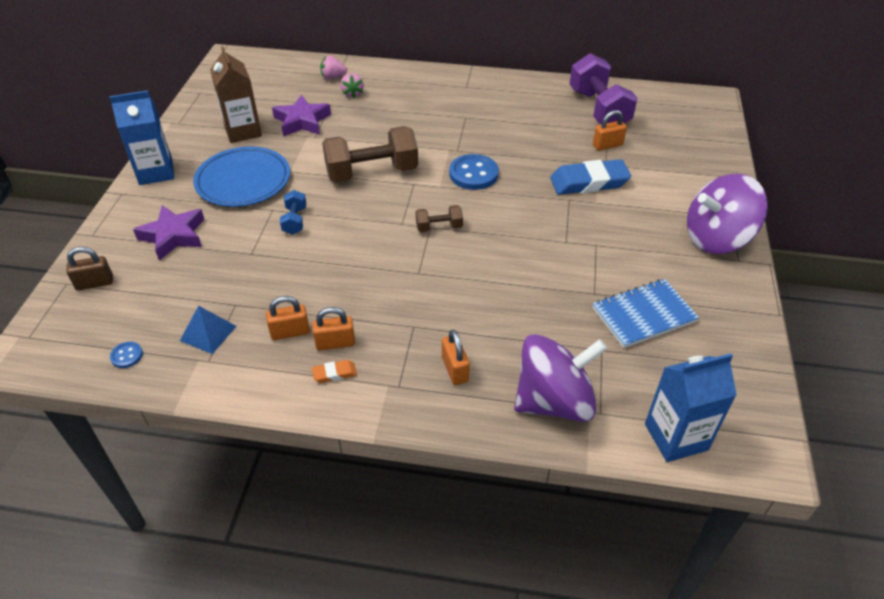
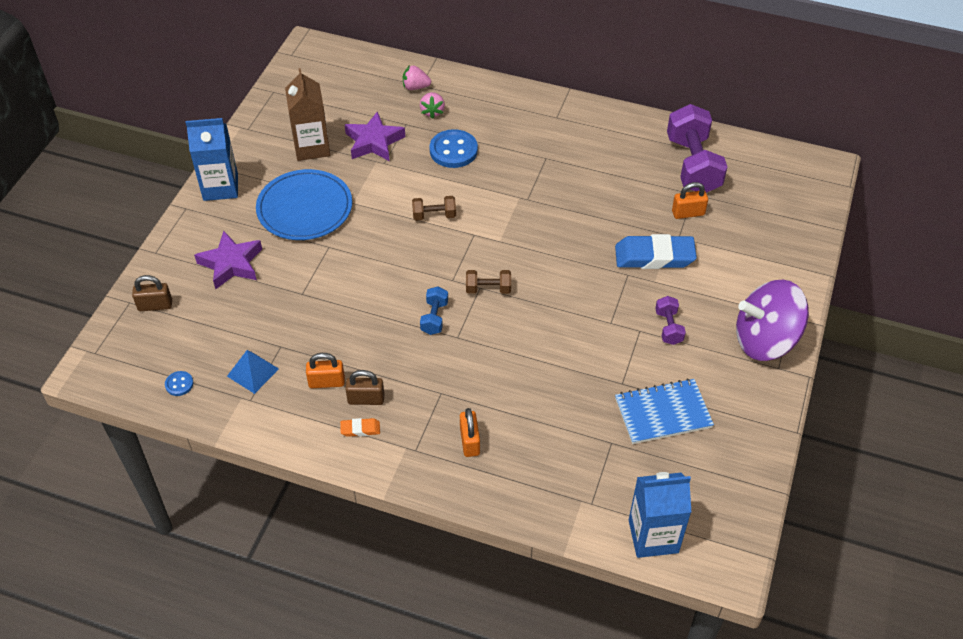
camera: 10 degrees right, 5 degrees up
(295, 221) = (348, 262): blue dumbbell -> blue dumbbell (434, 318)
(335, 343) = (366, 399): orange padlock -> brown padlock
(372, 172) = (434, 215): brown dumbbell -> brown dumbbell, size x0.47
(473, 174) = (537, 231): blue button -> blue button (453, 150)
(554, 401) = (552, 486): purple spinning top -> none
(622, 239) = (668, 327): none -> purple dumbbell

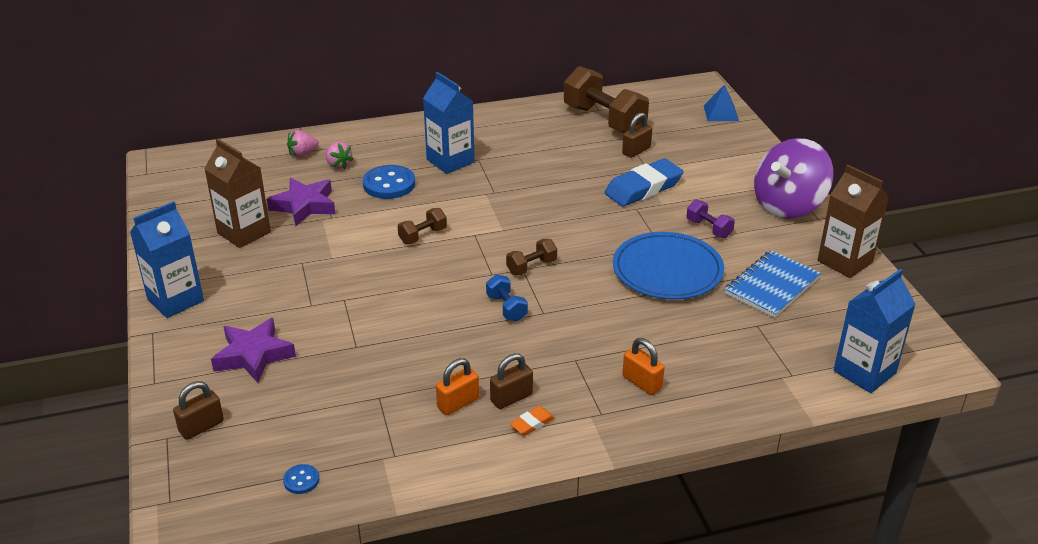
camera: 35 degrees left, 15 degrees down
(253, 372) = (373, 431): blue pyramid -> blue pyramid (721, 113)
(305, 208) = (287, 280): blue plate -> blue plate (667, 270)
(521, 149) = (450, 161): none -> blue carton
(688, 213) = (636, 151): orange padlock -> brown padlock
(692, 165) = (604, 120): purple dumbbell -> brown dumbbell
(753, 424) = (845, 261): none -> brown carton

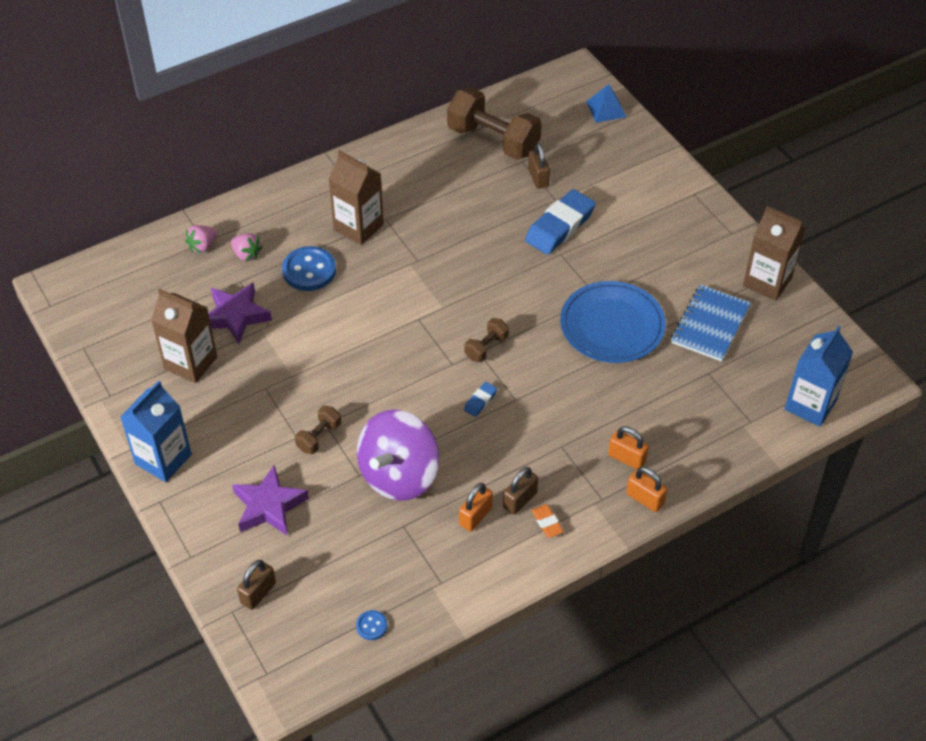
camera: 15 degrees left, 15 degrees up
(423, 236) = (369, 330): brown dumbbell -> brown dumbbell (319, 437)
(450, 161) = (358, 227): blue carton -> brown carton
(506, 308) = (480, 401): blue dumbbell -> blue eraser
(532, 423) = (547, 523): orange eraser -> orange eraser turned 60 degrees counterclockwise
(636, 151) = (538, 177): brown padlock -> brown padlock turned 45 degrees counterclockwise
(648, 422) = (645, 499): none -> orange padlock
(709, 228) = (635, 266): purple dumbbell -> none
(788, 205) = (701, 222): purple spinning top -> purple spinning top (399, 475)

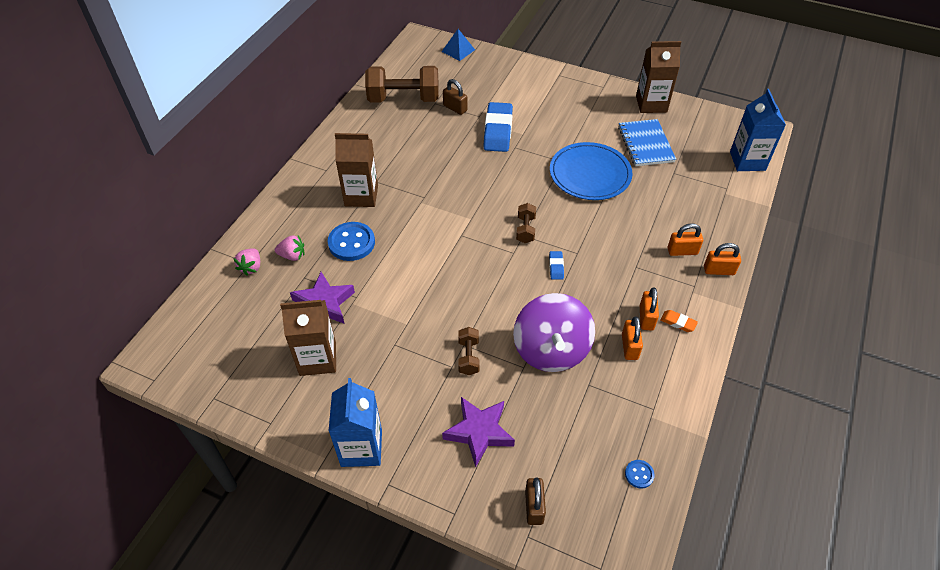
camera: 35 degrees left, 0 degrees up
(520, 500) = (646, 318): brown padlock -> orange padlock

